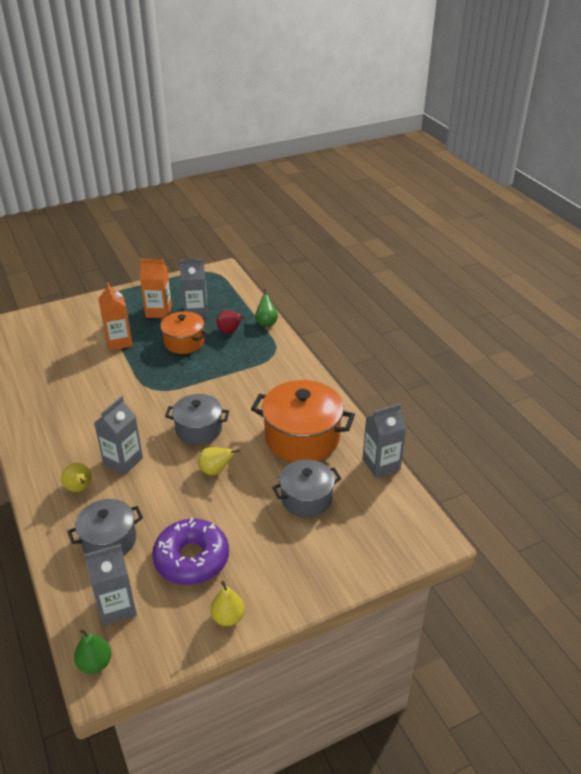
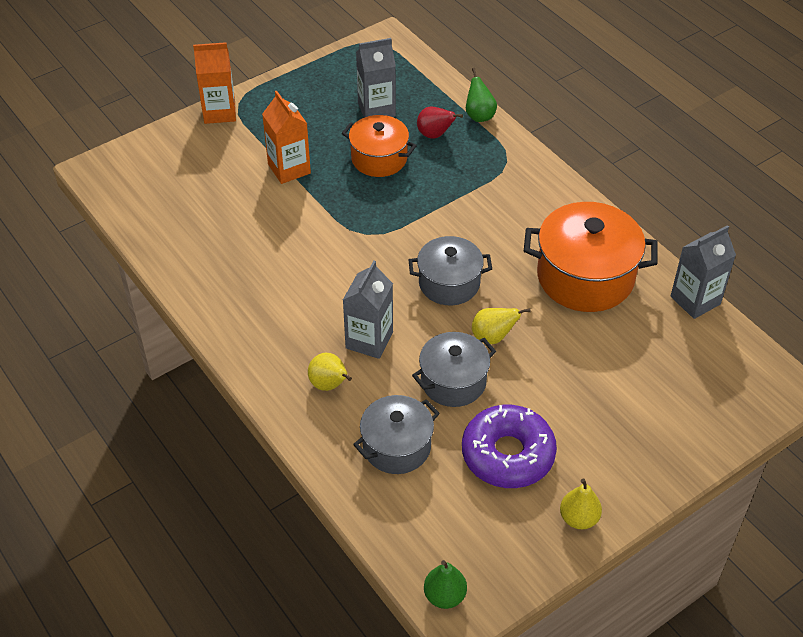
camera: 10 degrees left, 10 degrees up
(116, 607) = (441, 526): grey carton -> none
(158, 311) = (324, 115): orange carton -> orange carton (219, 112)
(306, 499) = (619, 358): grey pot -> grey pot (453, 381)

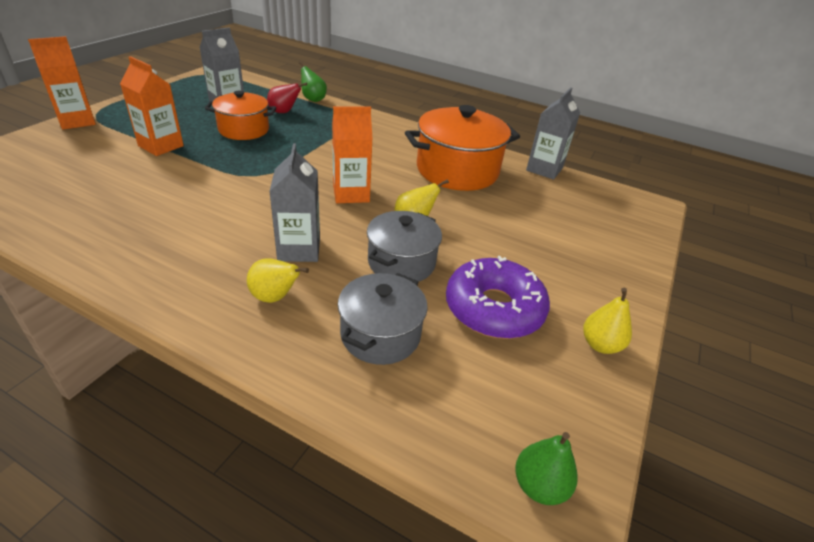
camera: 30 degrees left, 10 degrees down
(449, 283) = (351, 194): grey pot -> orange carton

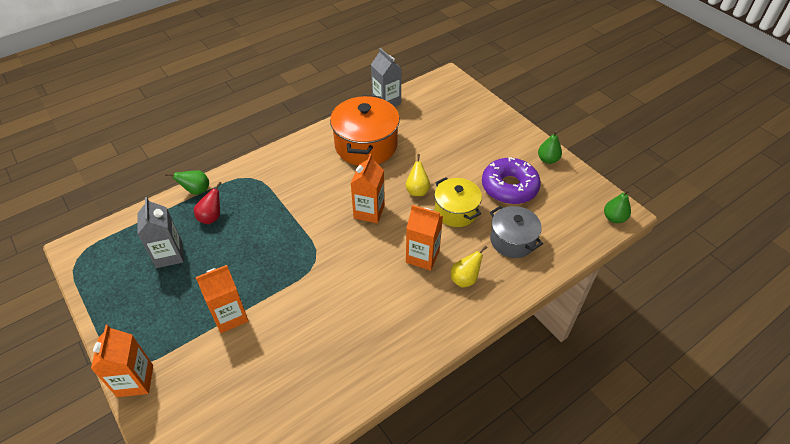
camera: 60 degrees left, 10 degrees up
(244, 130) = (231, 252): orange pot -> none
(299, 249) = (422, 256): grey carton -> orange carton
(401, 262) = (456, 211): grey pot -> yellow pot
(600, 345) = (547, 159): yellow pear -> green pear

